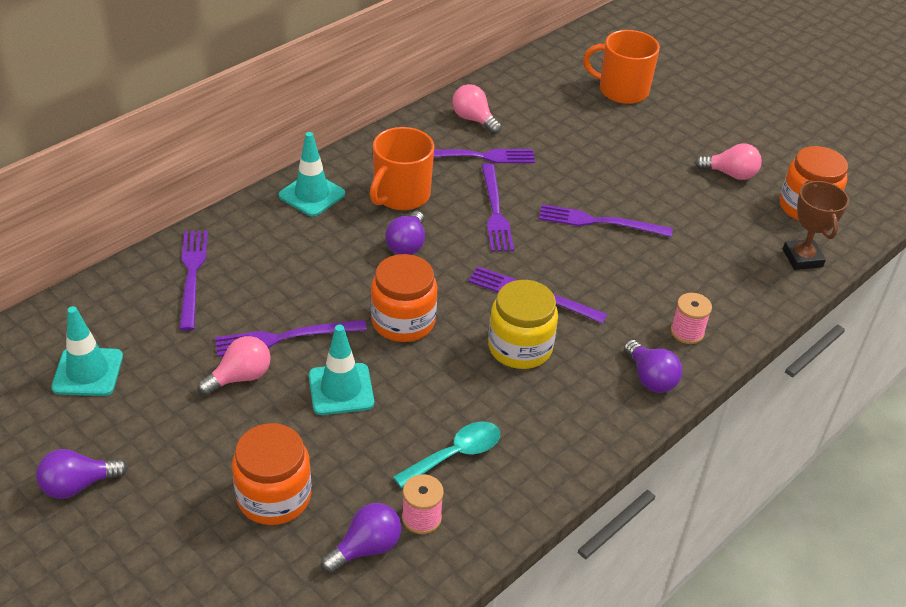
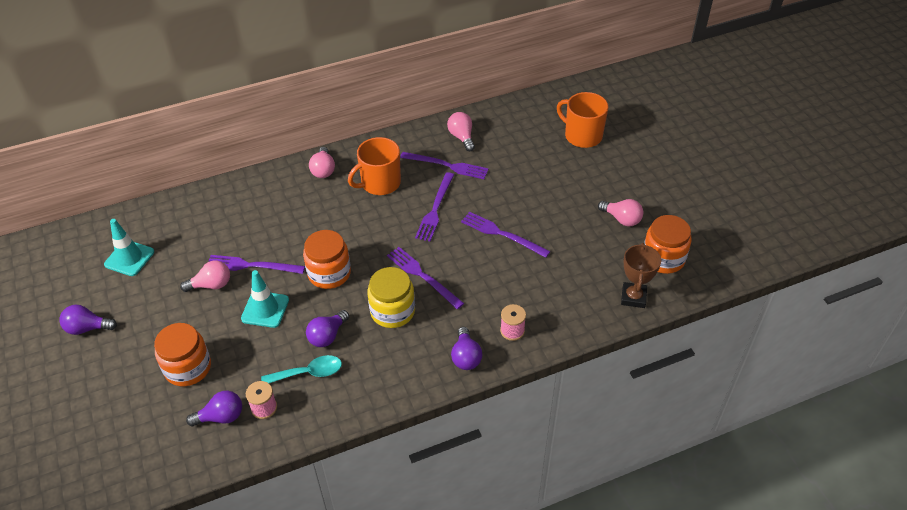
camera: 25 degrees right, 5 degrees up
(192, 275) = (221, 209): purple fork -> none
(312, 195) = (323, 170): turquoise traffic cone -> pink light bulb
(407, 245) = (363, 220): purple light bulb -> purple light bulb (327, 336)

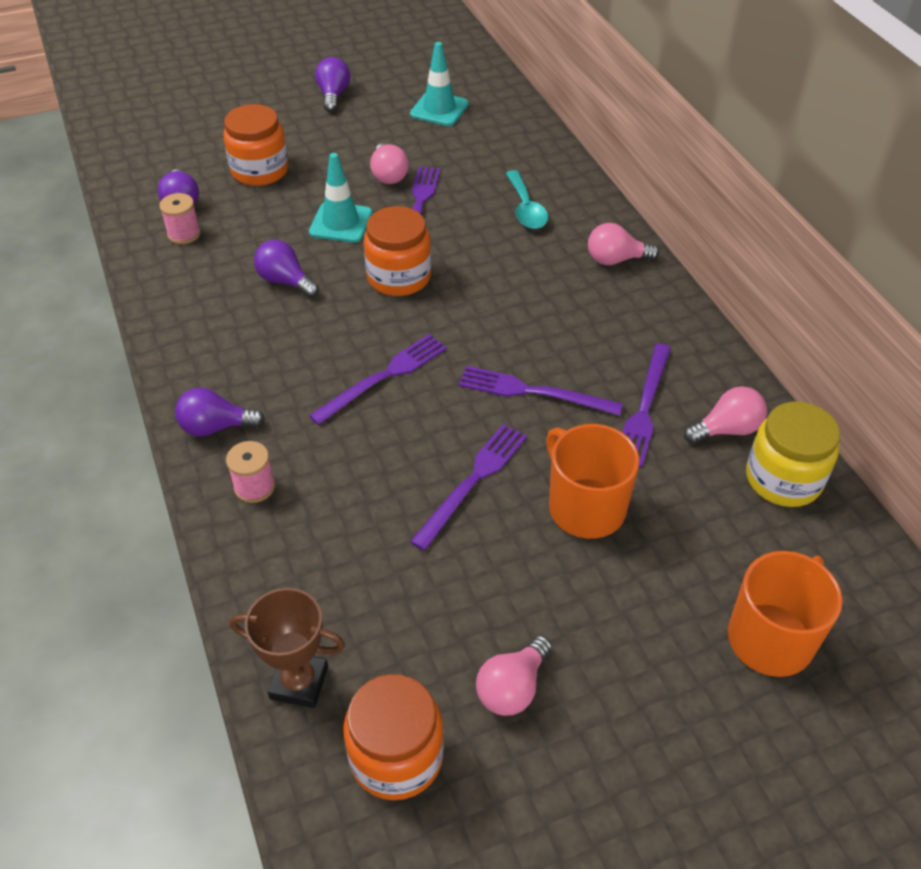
camera: 90 degrees right, 0 degrees up
(308, 373) = (227, 268): turquoise spoon -> turquoise spoon (526, 209)
(380, 183) = (591, 323): orange mug -> orange mug (585, 507)
(392, 311) = (318, 344): yellow jar -> yellow jar (783, 479)

